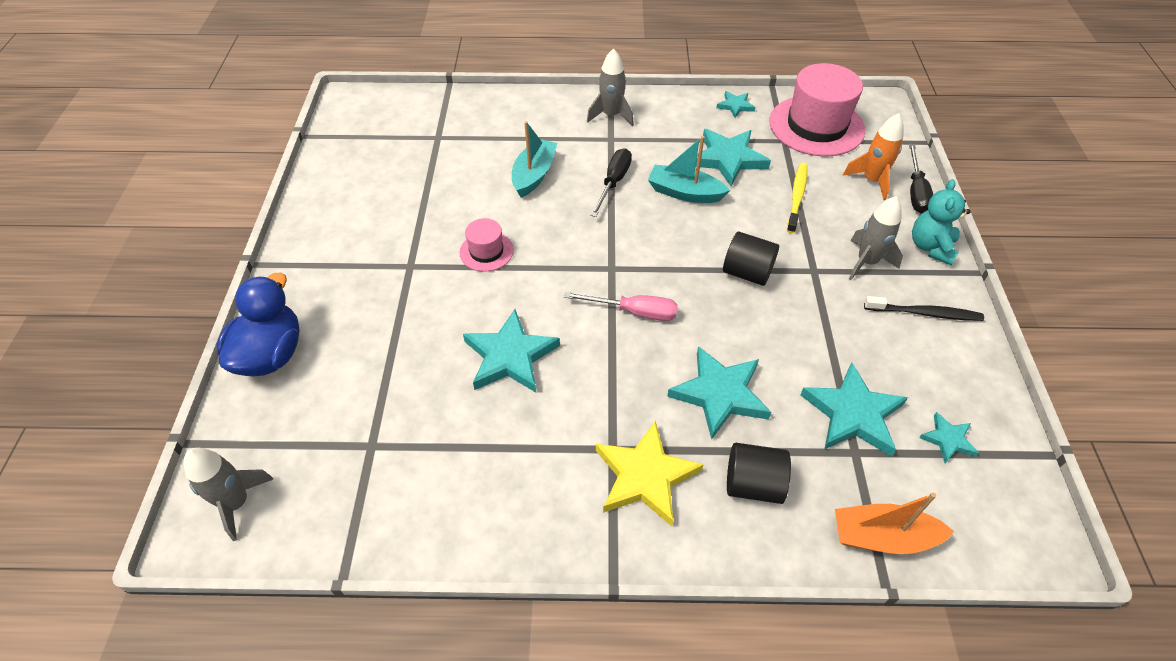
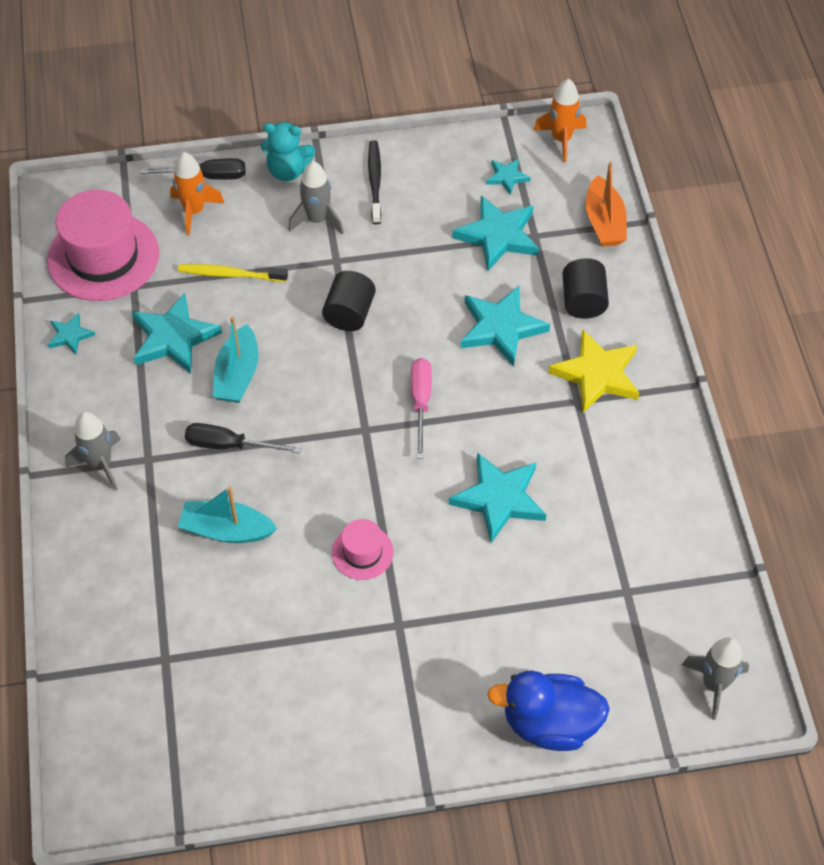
camera: 100 degrees left, 5 degrees up
(1025, 515) = (561, 139): none -> orange rocket

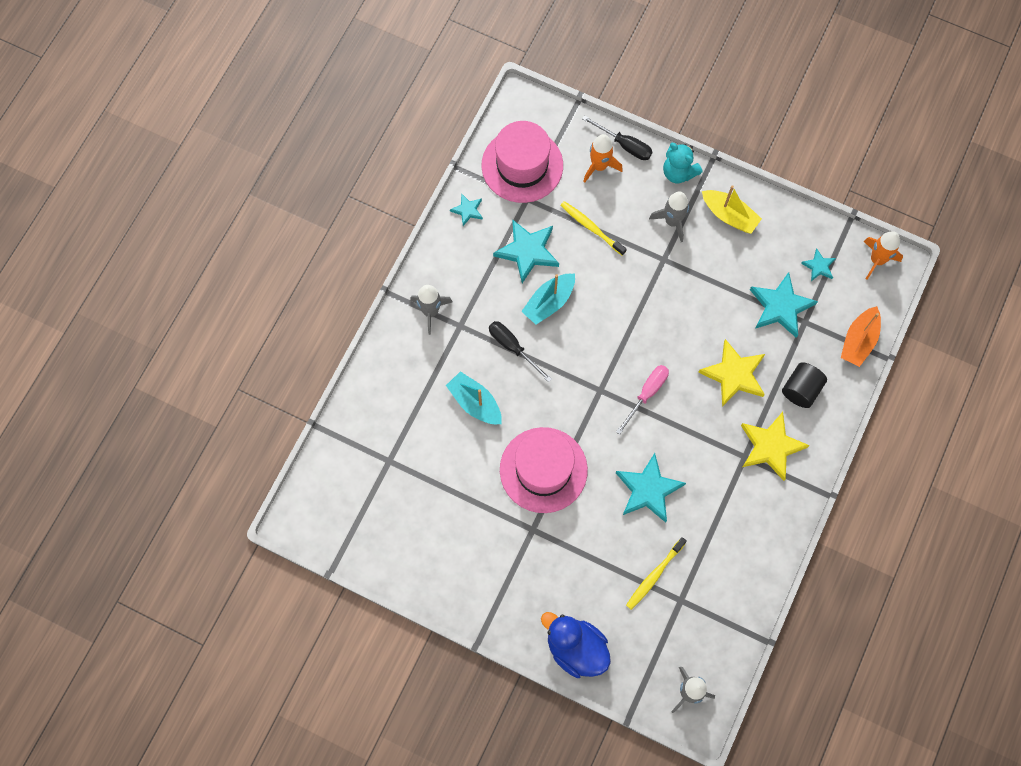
camera: 35 degrees right, 15 degrees up
(349, 313) = (646, 303): black cylinder -> none
(362, 552) = (543, 470): pink hat -> pink hat, size x2.03
(375, 181) = (729, 215): black toothbrush -> yellow boat
(501, 328) = (734, 375): turquoise star -> yellow star
(576, 584) = (654, 575): none -> yellow toothbrush

